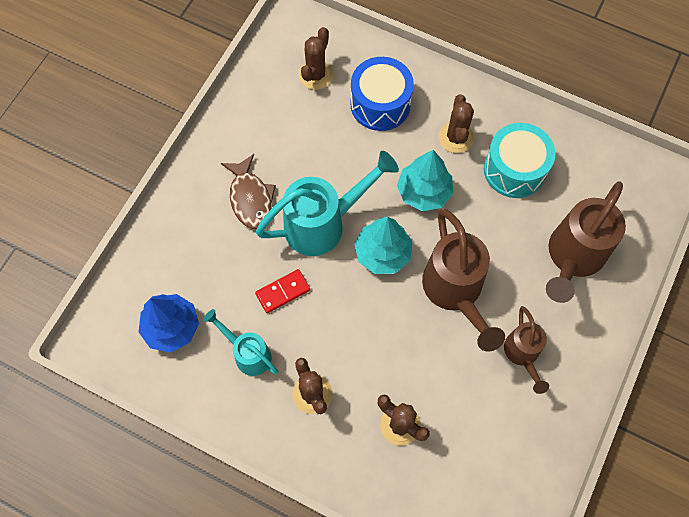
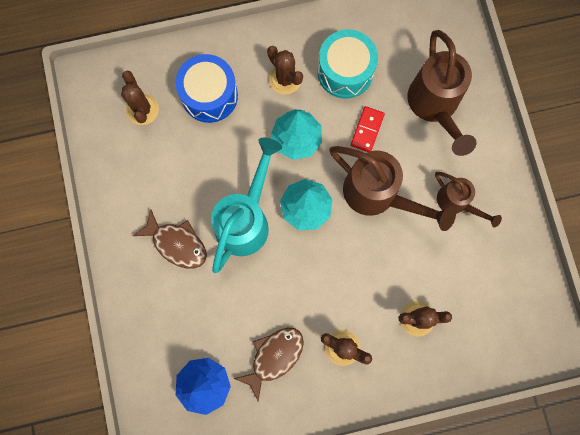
camera: 40 degrees left, 10 degrees up
(248, 353) = (274, 357): turquoise watering can -> brown fish
(283, 292) = (260, 293): red domino -> red domino (367, 130)

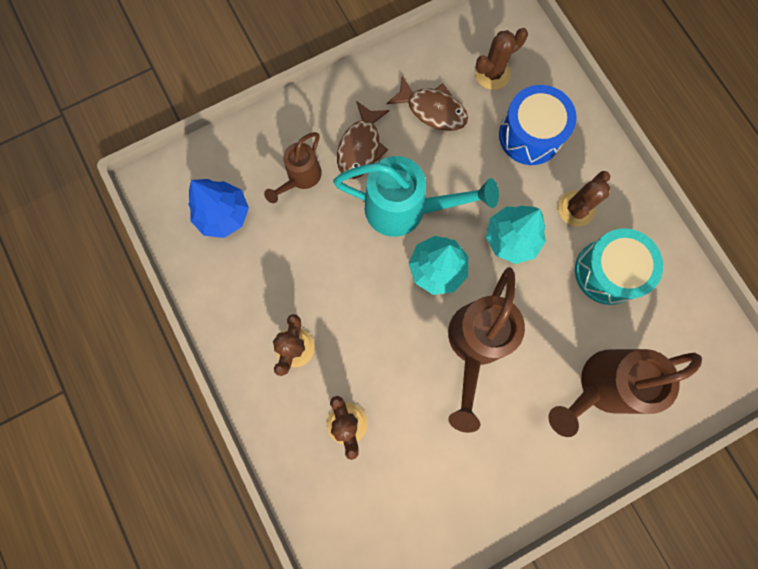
camera: 75 degrees right, 0 degrees up
(274, 357) = (267, 277): brown fish -> brown fish (432, 110)
(367, 130) = (547, 313): red domino -> none
(456, 203) = (493, 439): brown watering can -> brown watering can (300, 178)

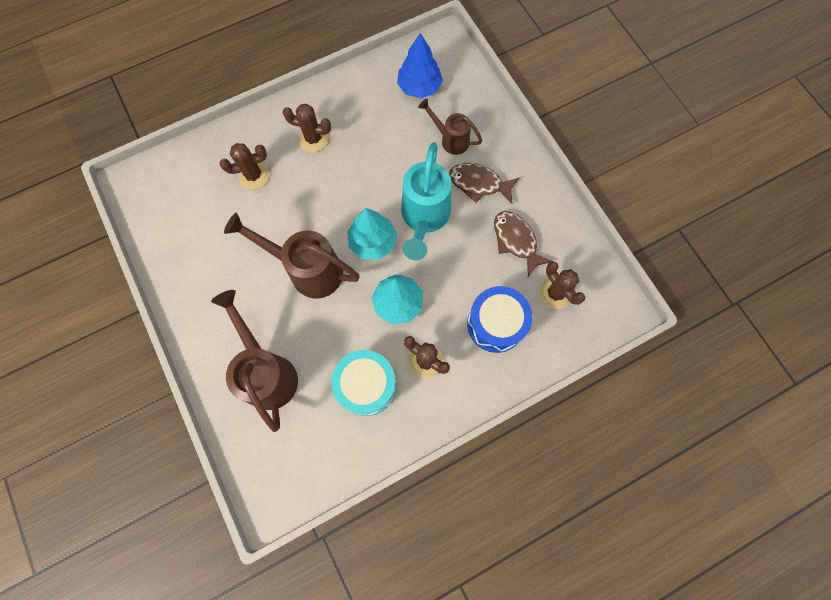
camera: 90 degrees right, 5 degrees down
(432, 110) = (516, 241): brown fish -> brown fish turned 120 degrees clockwise

